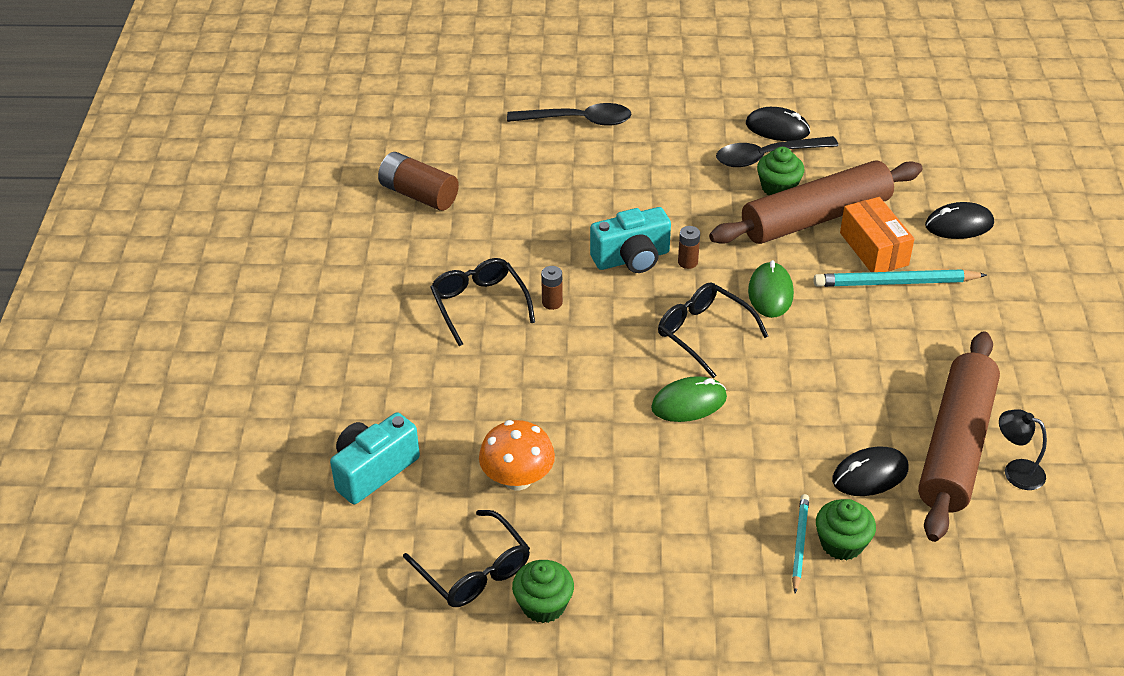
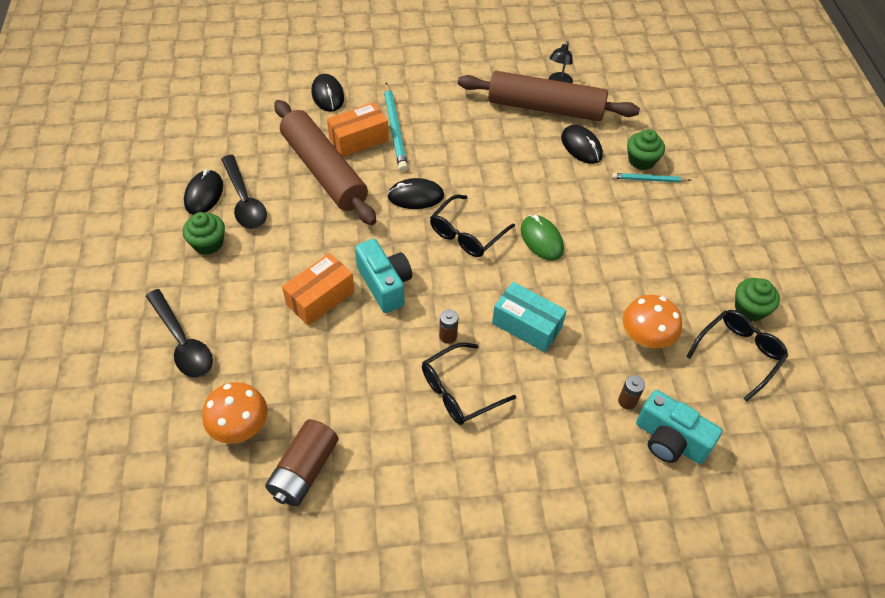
camera: 100 degrees left, 10 degrees up
(475, 157) = (240, 427): none -> orange mushroom
(555, 370) = (527, 325): none -> turquoise box
(578, 120) = (182, 342): black spoon -> black spoon turned 150 degrees clockwise
(620, 210) = (320, 298): none -> orange box
(687, 262) = (385, 247): brown battery -> brown battery (627, 401)
(770, 293) = (415, 196): green mouse -> black mouse
(778, 188) = (286, 193): green cupcake -> green cupcake (208, 243)

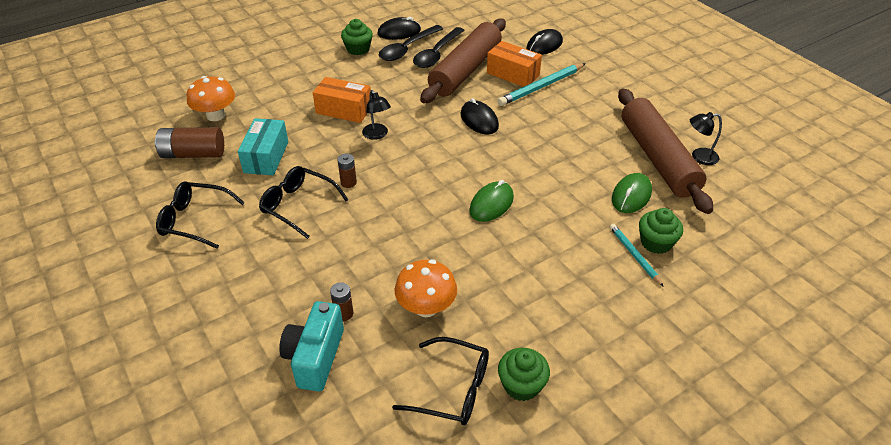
camera: 65 degrees right, 10 degrees down
(182, 342) = (270, 70): black spoon -> black spoon (437, 54)
(385, 285) = (377, 135): turquoise camera -> black lamp
(466, 234) = (461, 159): black glasses -> black glasses (195, 220)
(527, 325) = (388, 223): turquoise box -> turquoise box (266, 157)
(581, 146) = (631, 195): black mouse -> green mouse

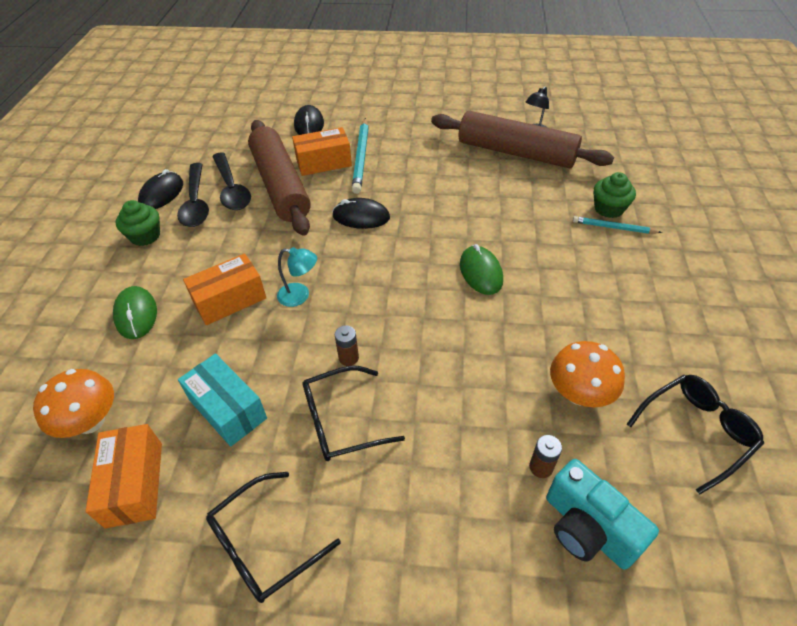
camera: 50 degrees left, 5 degrees up
(193, 154) = (135, 484): brown battery -> orange box
(377, 135) = (300, 296): black lamp -> turquoise lamp
(521, 385) = (717, 379): green cupcake -> none
(631, 195) = (545, 190): green mouse -> green mouse (136, 314)

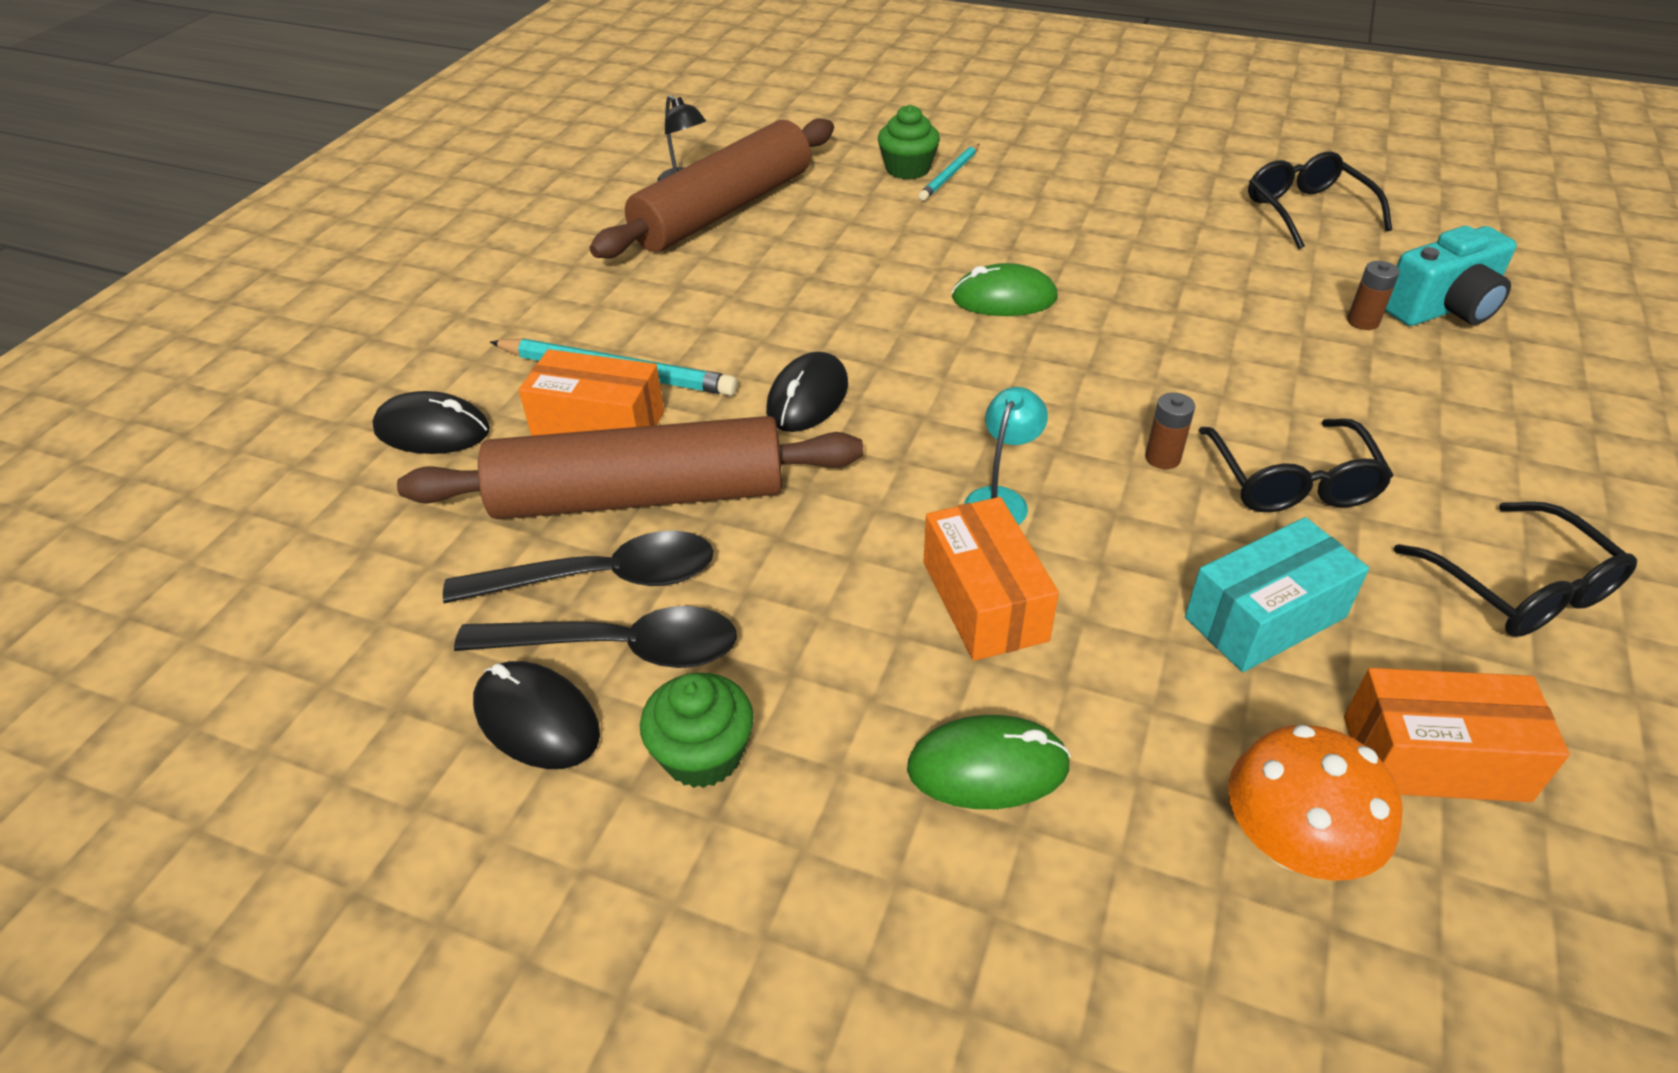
camera: 75 degrees left, 5 degrees down
(323, 162) = (599, 424): orange box -> orange box turned 75 degrees counterclockwise
(579, 393) = (1248, 270): orange mushroom -> none

